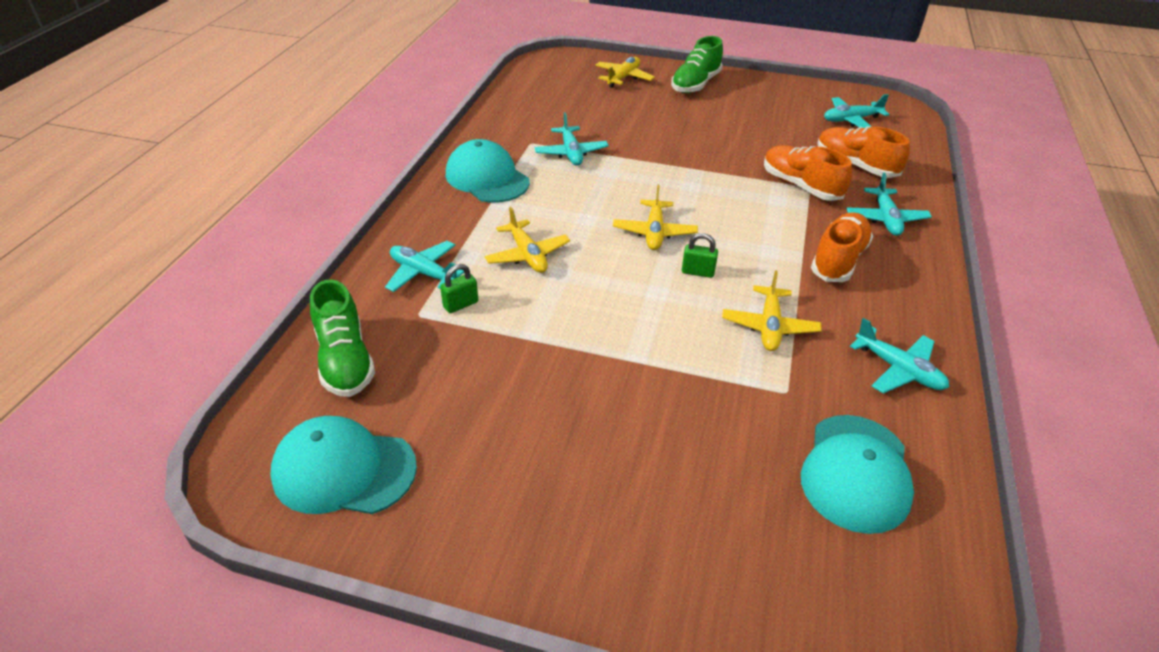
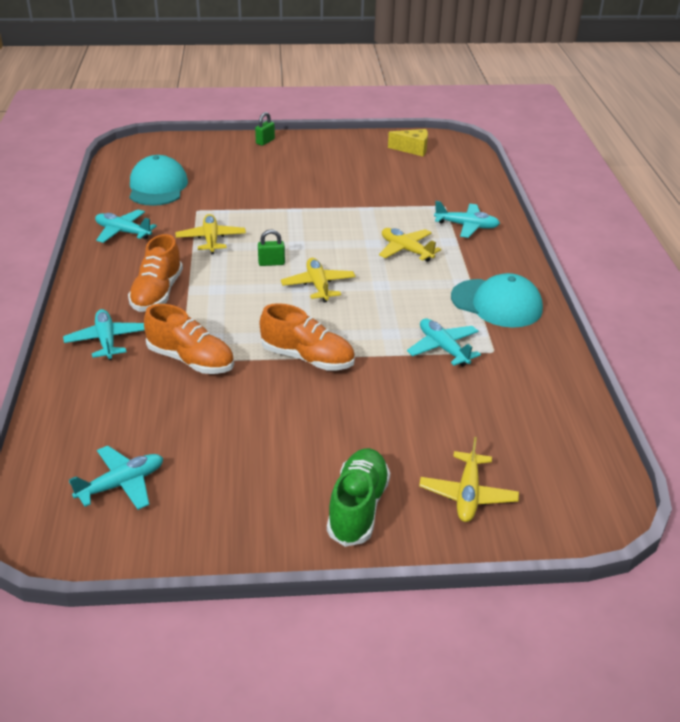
camera: 160 degrees right, 5 degrees down
(344, 470) = (412, 149): turquoise cap -> yellow cheese
(345, 360) = (461, 181): green shoe -> none
(460, 304) = (424, 215): green padlock -> green padlock (265, 141)
(855, 165) = (127, 402): orange shoe -> orange shoe (308, 358)

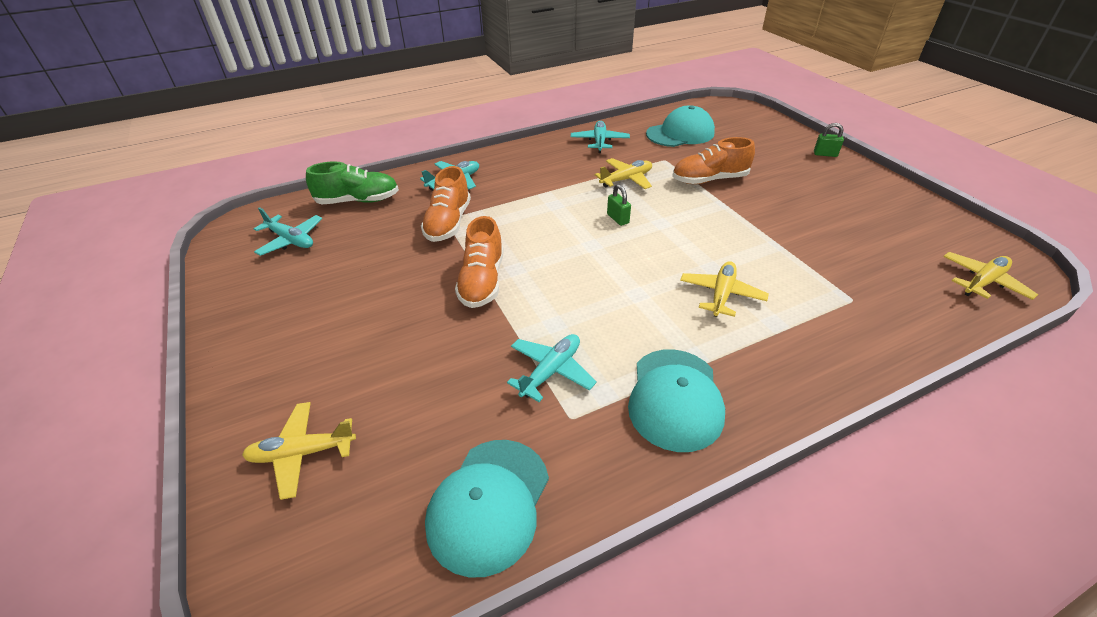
camera: 70 degrees right, 5 degrees up
(157, 293) = (528, 181): orange shoe -> orange shoe (709, 180)
(318, 285) = (603, 255): yellow plane -> yellow plane (983, 282)
(358, 508) = (275, 372): green shoe -> green shoe (358, 201)
(412, 149) = (951, 243): yellow cheese -> none
(466, 226) = (827, 330): turquoise plane -> none
(552, 404) = (489, 504): none -> turquoise cap

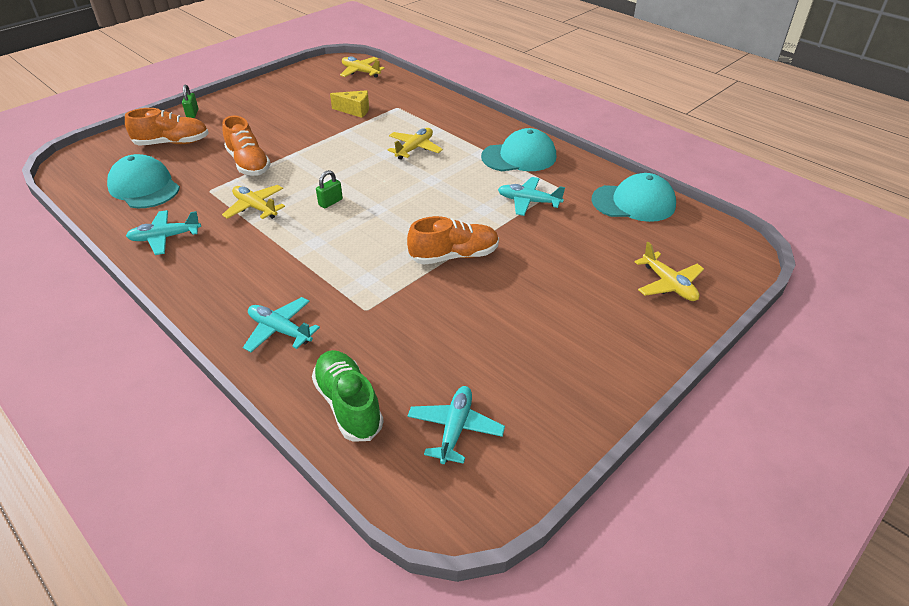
camera: 110 degrees left, 0 degrees up
(448, 223) = (372, 305): orange shoe -> orange shoe (172, 143)
(721, 294) = (414, 148): yellow plane -> yellow plane turned 120 degrees clockwise
(839, 260) = (355, 110): none -> yellow cheese

